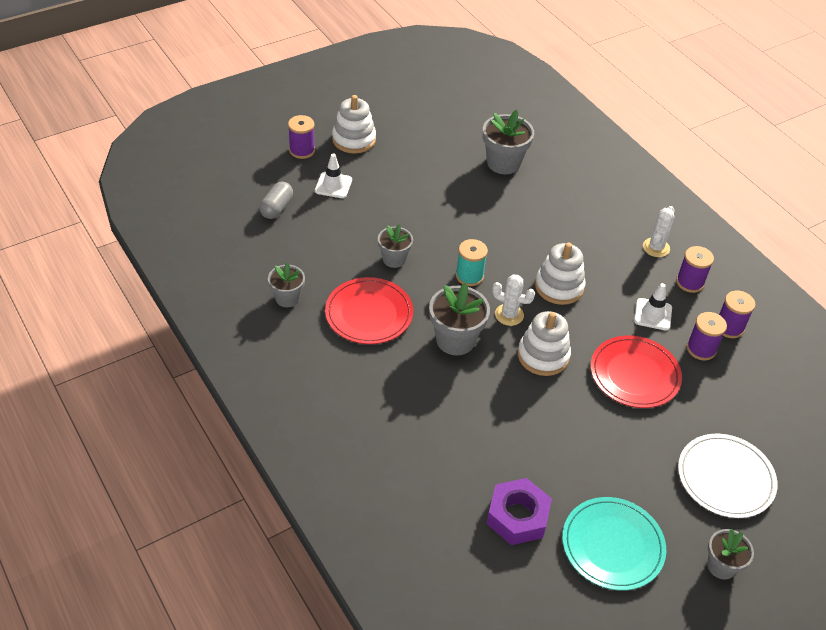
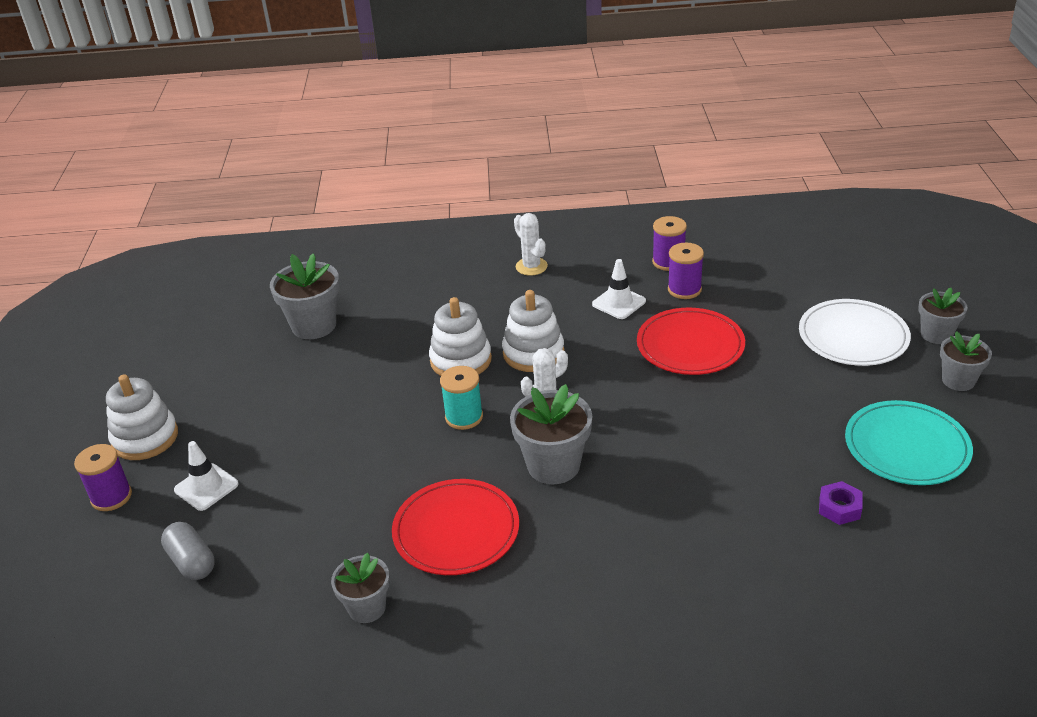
camera: 55 degrees left, 10 degrees down
(394, 259) = (384, 474): grey flower pot -> grey flower pot (936, 334)
(517, 516) = (839, 508): purple nut -> purple nut, size x0.55
(543, 356) = (623, 402): white stacking toy -> white stacking toy (461, 360)
(690, 282) = (594, 263): purple spool -> none

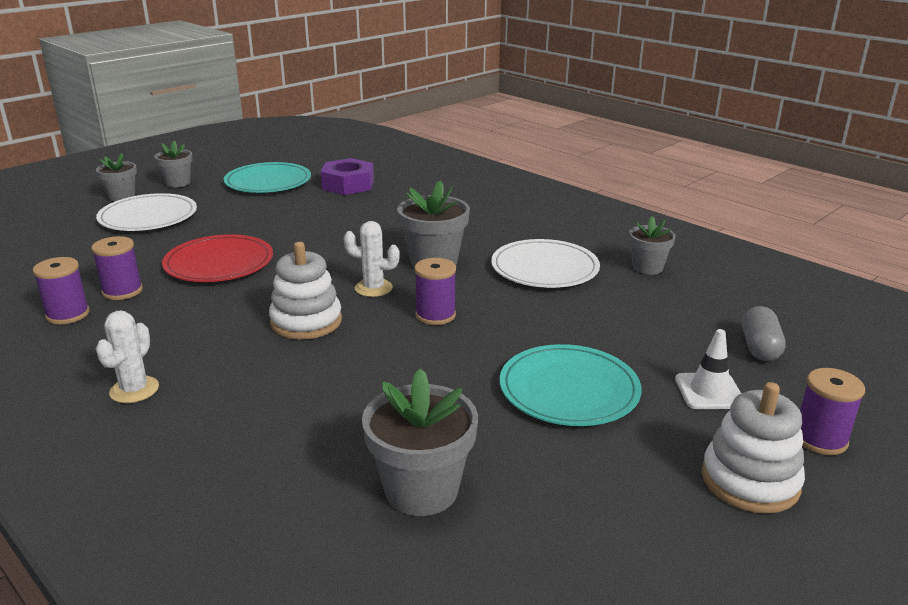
camera: 135 degrees left, 10 degrees down
(301, 424) = (569, 390): none -> turquoise plate
(456, 530) = (544, 268): red plate -> white plate
(461, 360) = (362, 352): white stacking toy -> none
(464, 417) = (435, 315): turquoise spool -> purple spool
(619, 303) = (175, 313): white traffic cone -> none
(839, 508) = (348, 185): purple nut -> purple nut, size x1.80

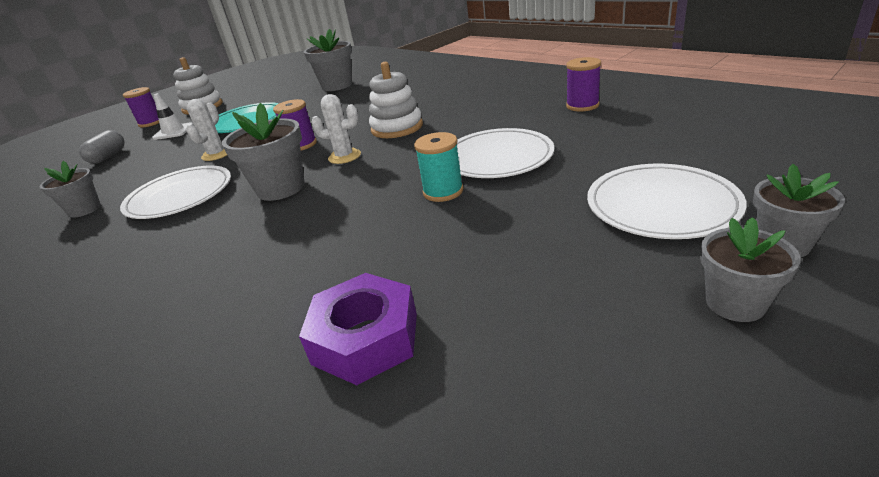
camera: 175 degrees left, 5 degrees up
(122, 291) = (562, 124): purple spool -> none
(134, 390) = (486, 87): white cactus -> white cactus (217, 154)
(219, 263) = (497, 158): red plate -> white plate
(268, 182) = (537, 330): turquoise plate -> none
(283, 241) = (443, 192): none -> turquoise spool

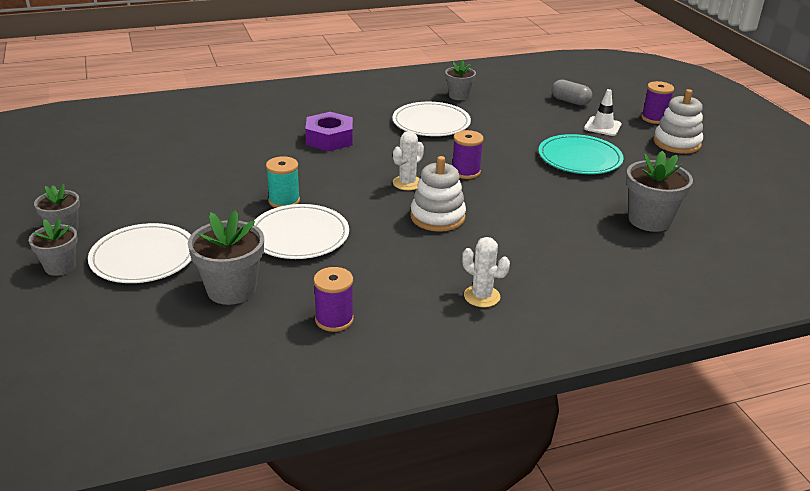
camera: 110 degrees right, 0 degrees up
(217, 154) = (501, 139): white cactus -> white cactus (481, 296)
(281, 188) = (386, 153): grey flower pot -> grey flower pot (231, 290)
(366, 338) = (191, 150): purple nut -> purple nut (329, 139)

